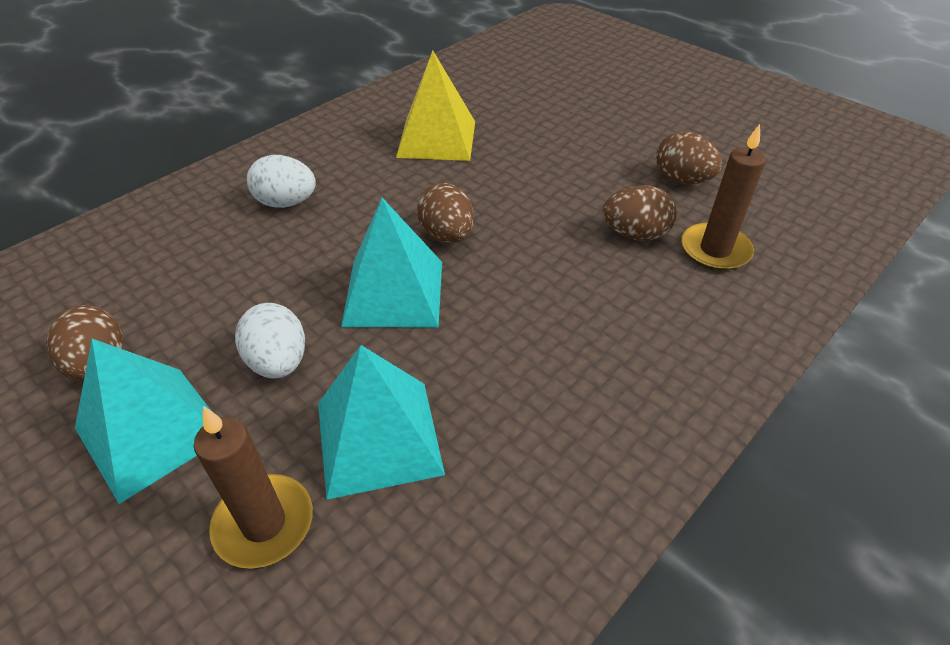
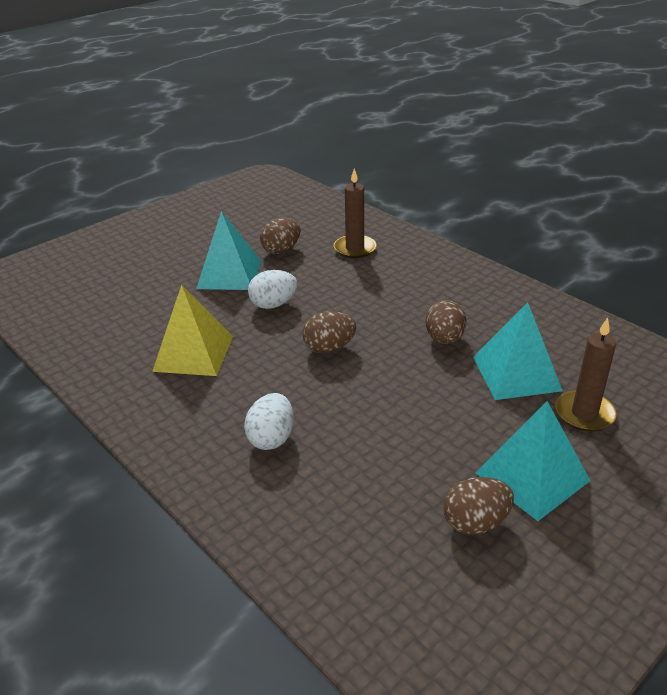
camera: 85 degrees left, 10 degrees down
(278, 362) = (462, 421): white egg -> white egg (273, 304)
(394, 292) = (391, 371): turquoise pyramid -> turquoise pyramid (229, 274)
(635, 234) = (337, 273): brown egg -> brown egg (444, 339)

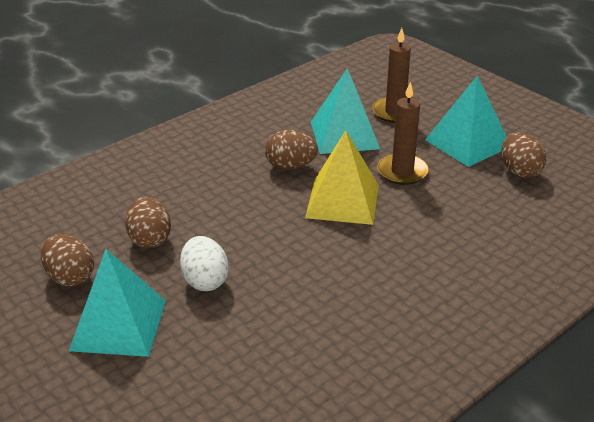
camera: 90 degrees left, 0 degrees up
(193, 353) = (301, 344): yellow pyramid -> yellow pyramid (343, 201)
(271, 438) = (443, 275): white egg -> none
(329, 348) = (299, 237): brown egg -> brown egg (150, 239)
(355, 248) = (91, 215): brown candle -> brown candle (402, 172)

